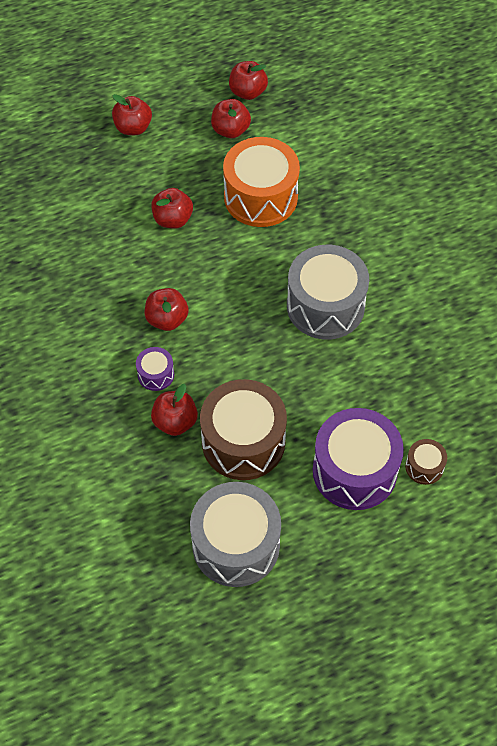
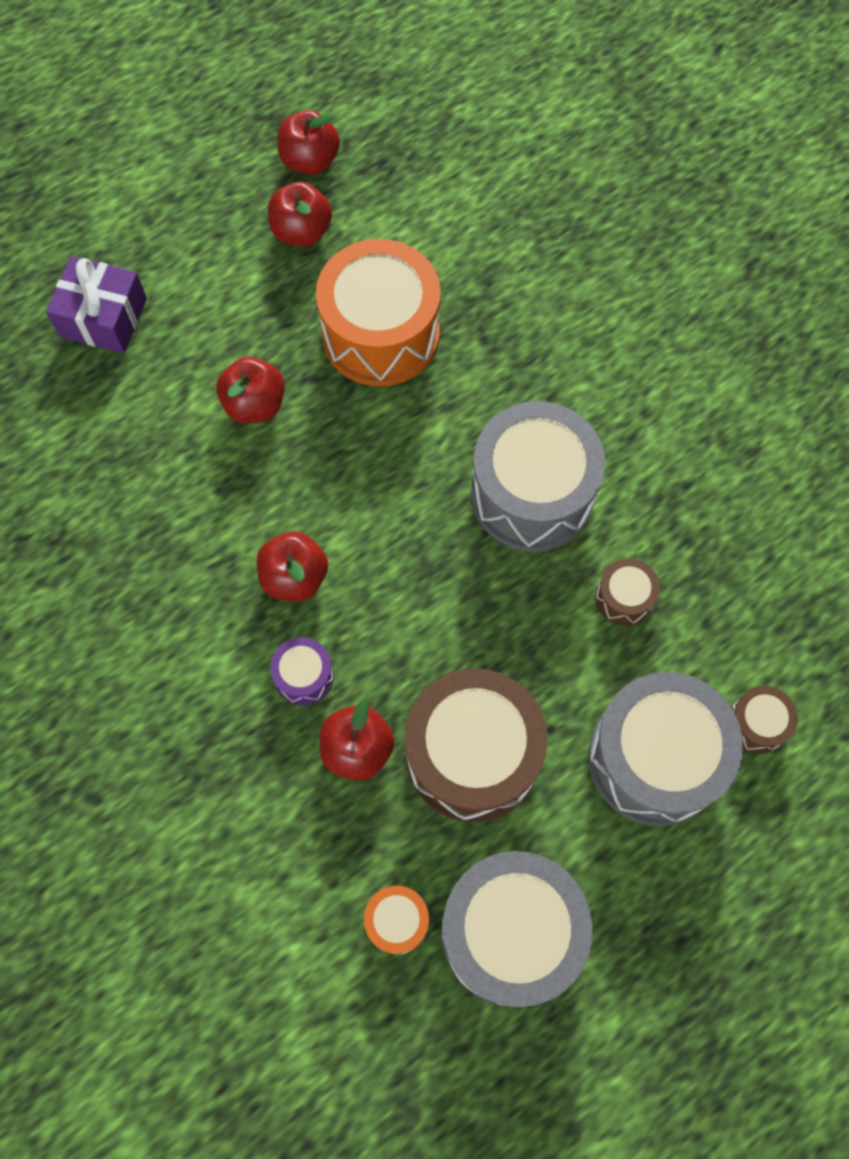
camera: 15 degrees left, 10 degrees up
(98, 152) = (103, 317): none -> purple gift
(133, 128) = (147, 262): red apple -> none
(169, 521) = (397, 921): none -> orange drum
(354, 470) = (655, 758): purple drum -> grey drum
(364, 377) = (624, 598): none -> brown drum

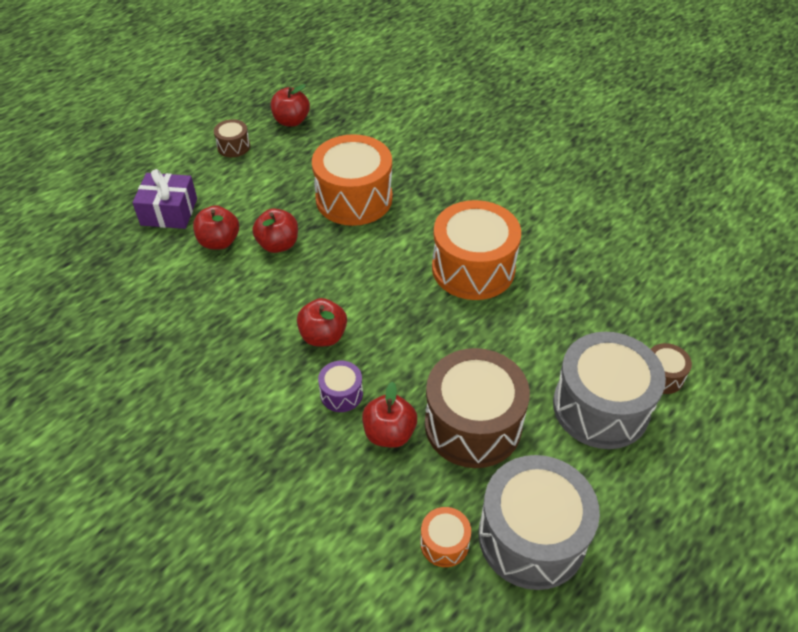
camera: 10 degrees left, 20 degrees down
(301, 231) = (292, 154): red apple -> red apple (219, 242)
(532, 494) = (473, 268): grey drum -> orange drum
(624, 598) = (550, 317): brown drum -> brown drum (233, 146)

